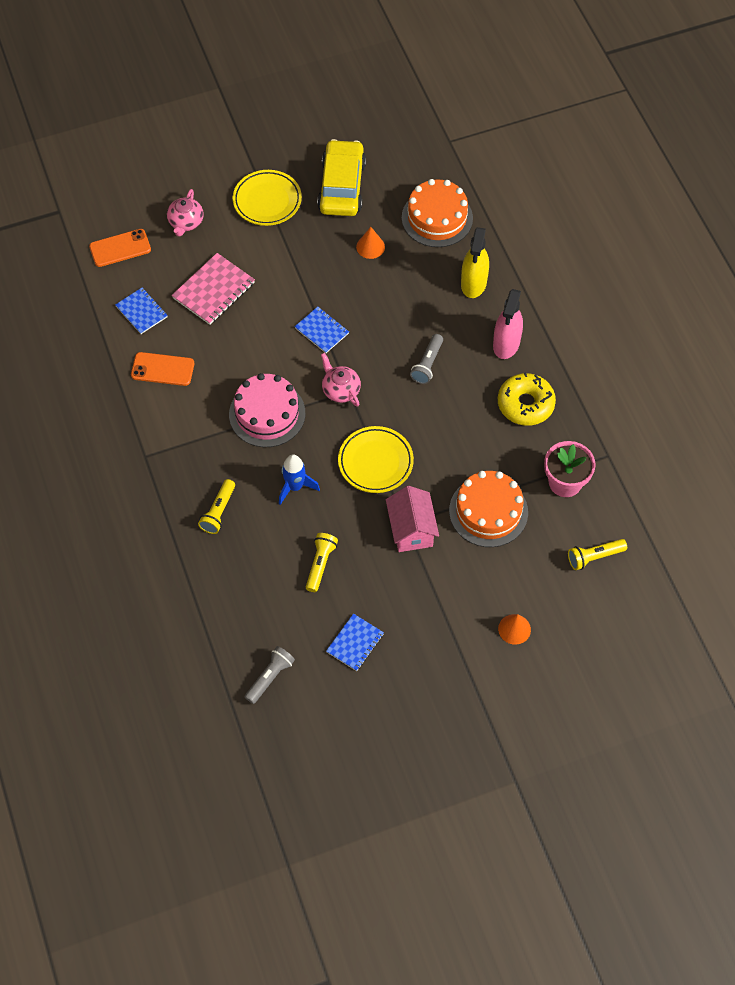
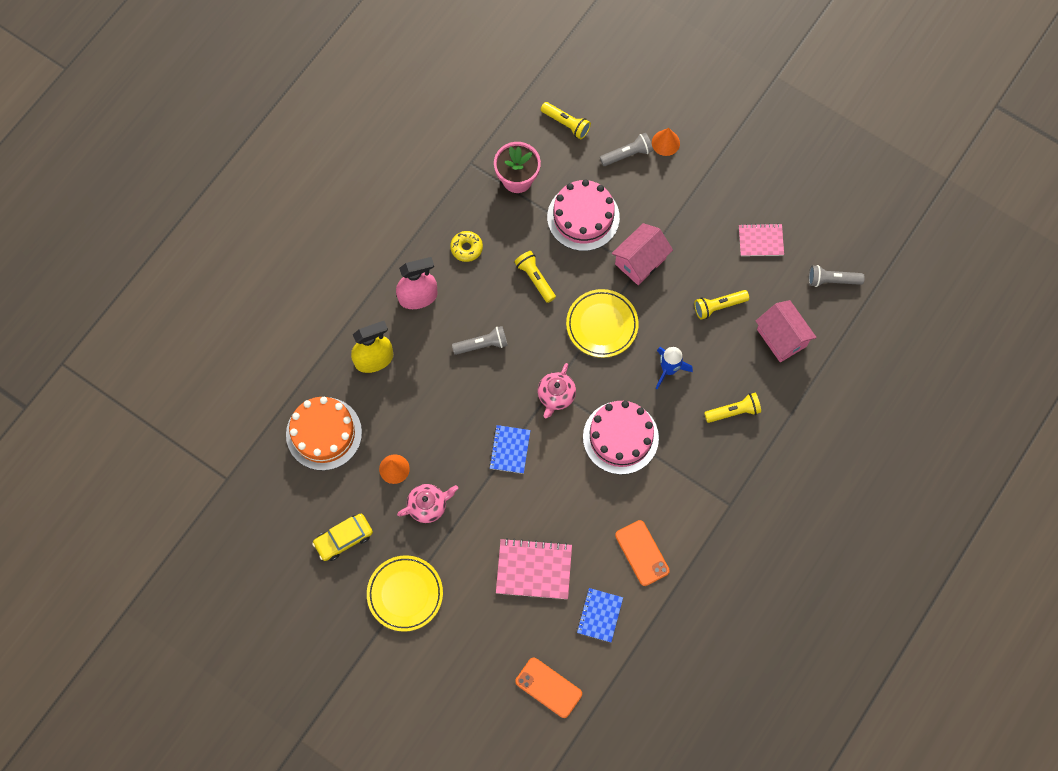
camera: 125 degrees left, 10 degrees up
(186, 222) = (479, 649): pink teapot -> pink teapot (428, 505)
(251, 595) = (781, 337): none -> pink house
(342, 186) = (343, 539): yellow car -> yellow car, size x0.60
(355, 643) = (760, 241): blue notebook -> pink notebook
(457, 438) = (535, 279): none -> yellow flashlight
(488, 511) = (583, 217): orange cake -> pink cake
(525, 404) = (466, 248): yellow donut -> yellow donut, size x0.59
(525, 588) = (627, 154): none -> grey flashlight

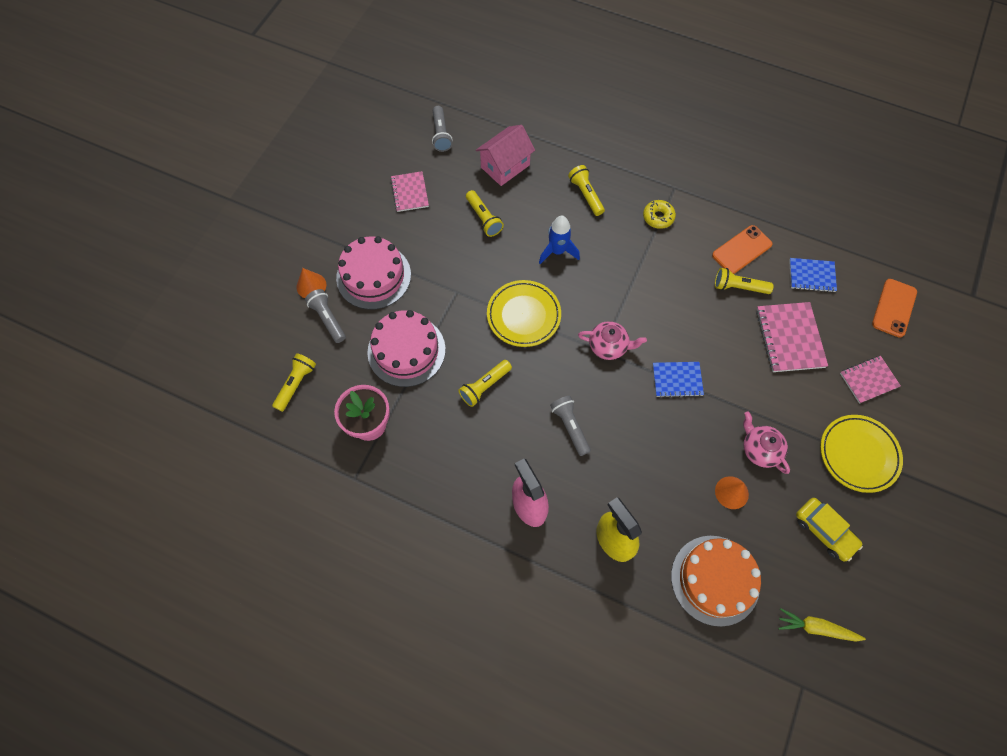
camera: 100 degrees left, 5 degrees down
(267, 504) = (816, 627): none -> yellow carrot
(466, 248) = (460, 463): yellow donut -> yellow donut (658, 217)
(476, 631) = (868, 380): none -> pink notebook
(598, 537) = (739, 287): none -> yellow flashlight
(620, 437) = (636, 282): pink cake -> pink cake (373, 276)
(640, 261) = (448, 291): pink house -> none

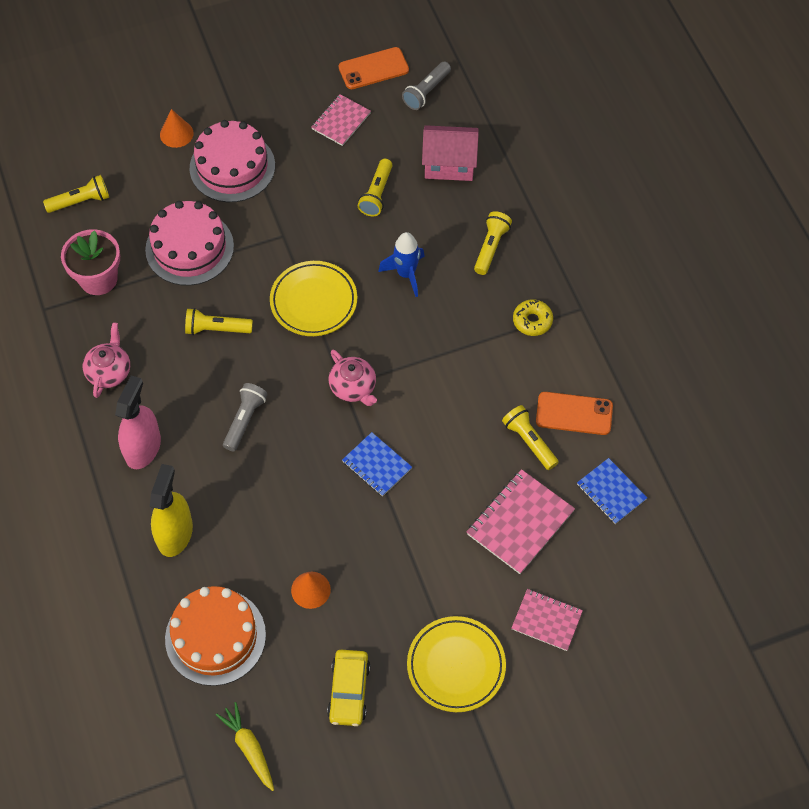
camera: 45 degrees right, 5 degrees down
(328, 319) = (159, 171): grey flashlight -> none
(759, 449) = (376, 581): pink teapot -> pink teapot (109, 371)
(894, 308) = (654, 587): orange phone -> orange phone (373, 69)

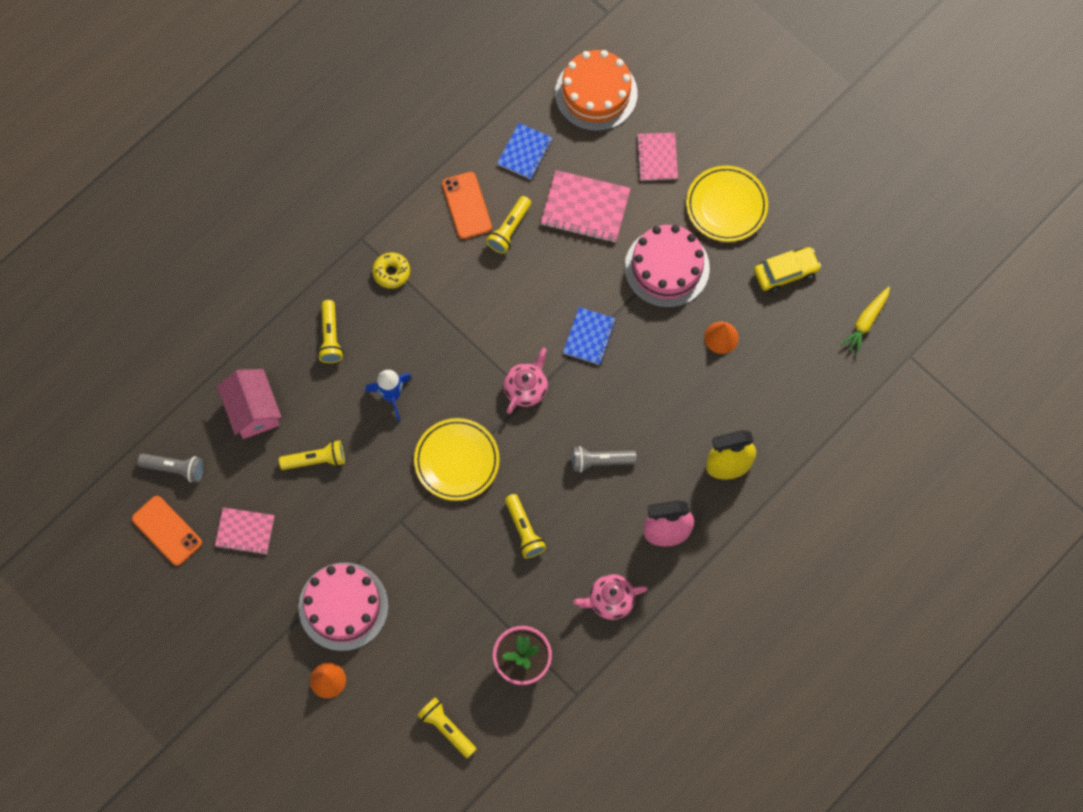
camera: 115 degrees left, 10 degrees up
(189, 248) = (451, 598): pink cake -> pink cake (667, 267)
(215, 637) = (796, 389): orange cake -> orange cake (596, 93)
(490, 247) = (330, 337): yellow flashlight -> yellow flashlight turned 90 degrees counterclockwise

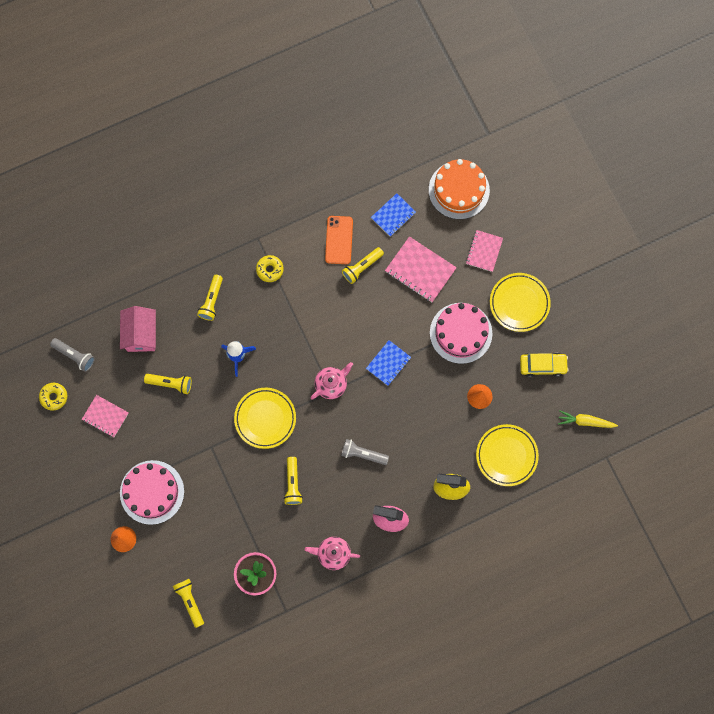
camera: 20 degrees right, 5 degrees up
(167, 531) = (54, 397): orange phone -> yellow donut
(784, 399) = (506, 455): none -> yellow plate
(866, 322) = (585, 421): yellow carrot -> yellow carrot turned 45 degrees clockwise

